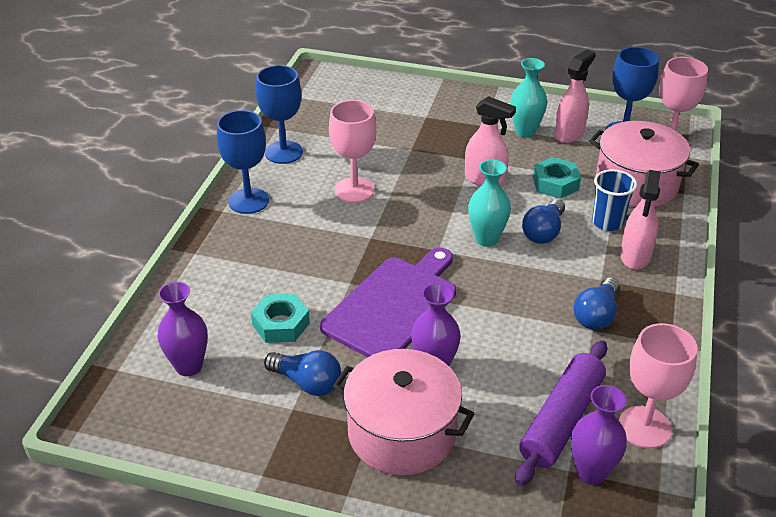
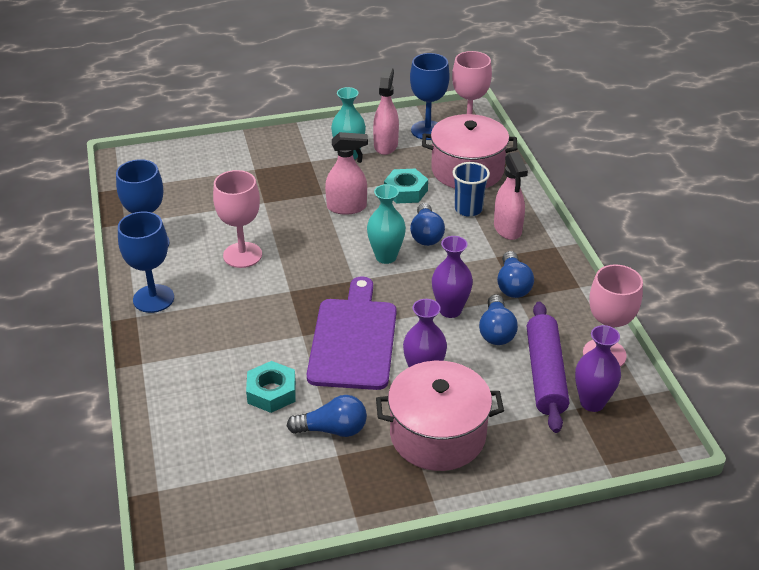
camera: 30 degrees left, 0 degrees up
(189, 366) = (220, 460): purple vase -> purple vase (450, 310)
(543, 354) = (496, 331): none -> blue light bulb

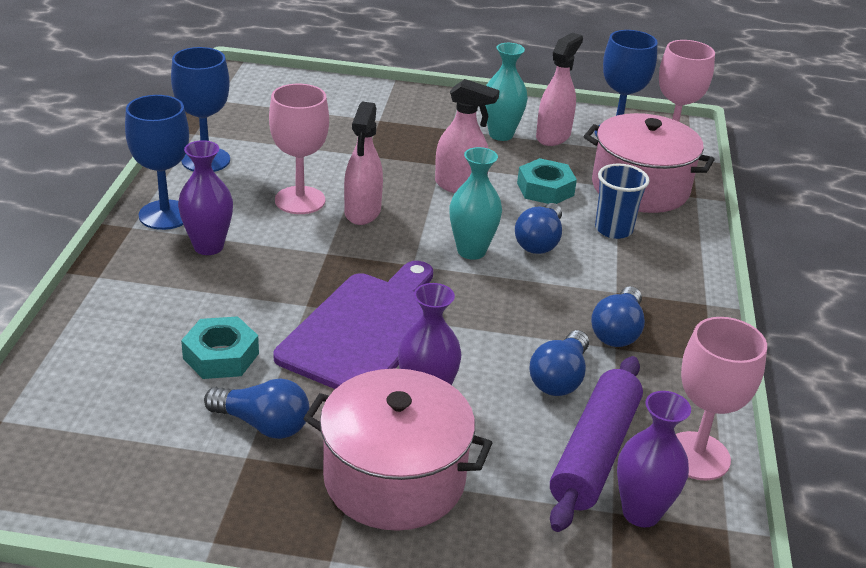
camera: 20 degrees right, 5 degrees down
(450, 310) = (513, 334): purple vase -> purple vase (208, 247)
(507, 229) = (652, 265): pink spray bottle -> pink spray bottle (362, 212)

